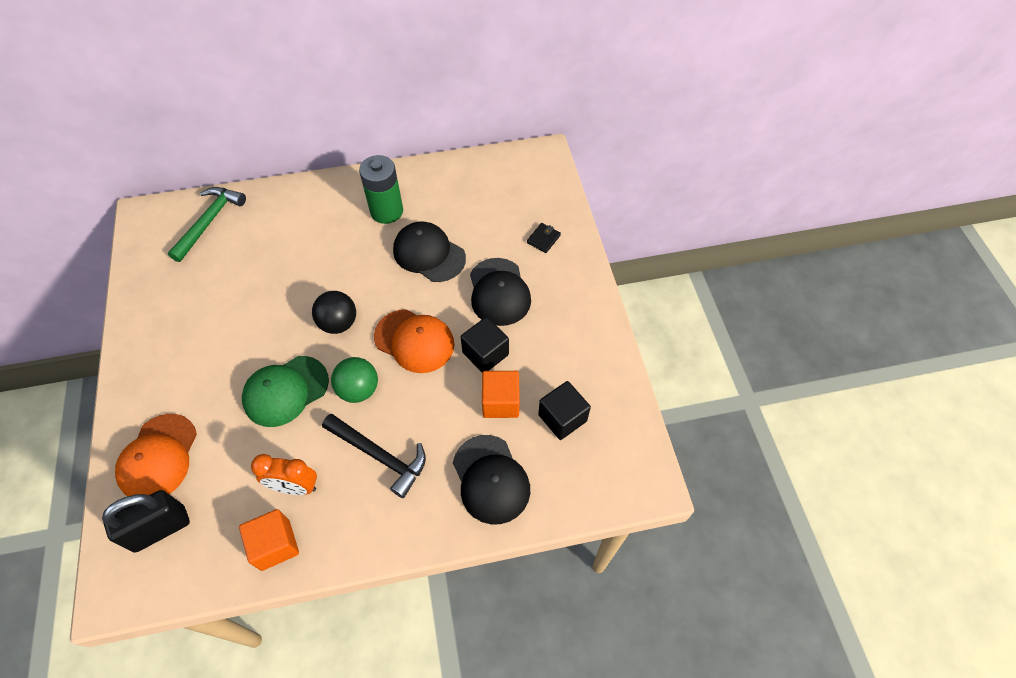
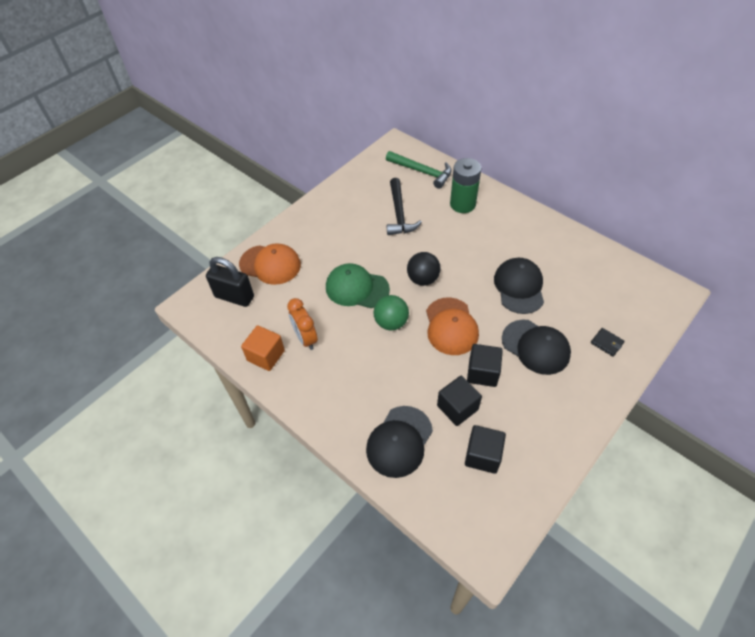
camera: 55 degrees right, 5 degrees down
(158, 457) = (270, 264): orange cap -> orange cap turned 135 degrees counterclockwise
(209, 222) = (422, 172): green hammer -> green hammer turned 45 degrees clockwise
(379, 455) = (360, 366): black hammer -> black hammer (399, 213)
(386, 211) = (523, 242): green battery -> green battery (462, 204)
(499, 292) = (535, 347): black cap -> black cap turned 90 degrees counterclockwise
(500, 402) = (457, 407): orange cube -> black cube
(543, 239) = (606, 343): black wallet -> black wallet turned 45 degrees clockwise

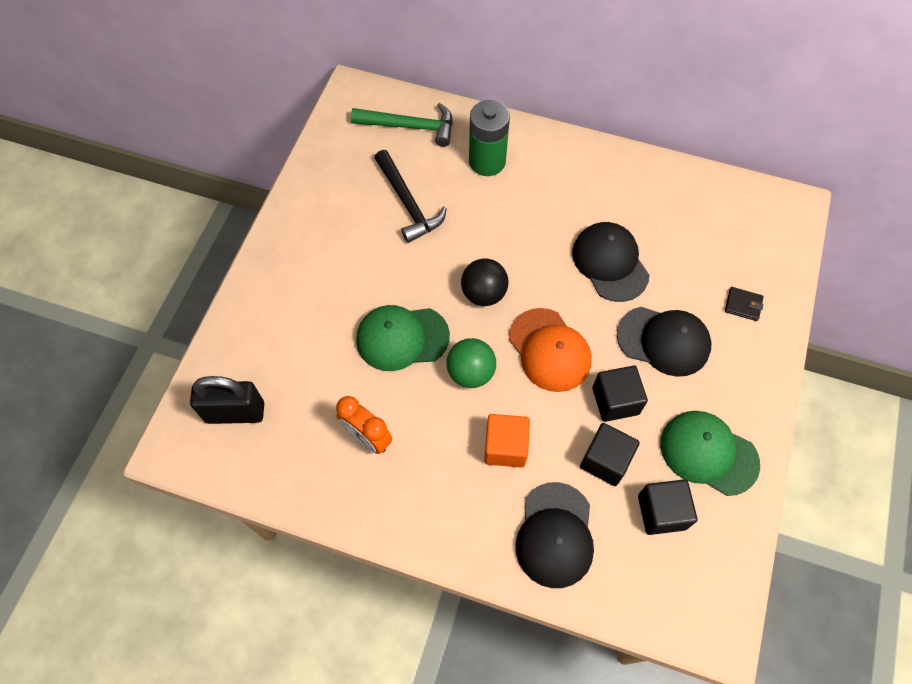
camera: 25 degrees left, 10 degrees up
(266, 355) = (325, 484): orange cube -> orange cube (505, 447)
(270, 264) = (262, 344): orange cap -> none
(536, 430) = (708, 453): none -> green cap

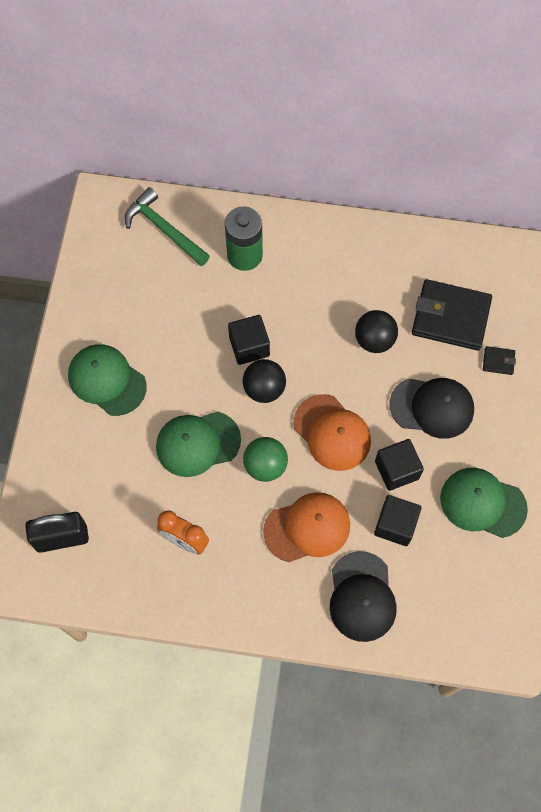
camera: 10 degrees left, 5 degrees up
(320, 260) = (107, 380): none -> green cap
(408, 203) = (177, 310): black hammer -> none
(410, 126) = (164, 229): green hammer -> green hammer turned 135 degrees counterclockwise
(505, 447) = (307, 528): orange cube -> orange cap
(610, 263) = (374, 340): black cap -> black ball
(661, 512) = (449, 561): black cube -> black cube (249, 346)
(695, 252) = (450, 317): none -> black wallet

